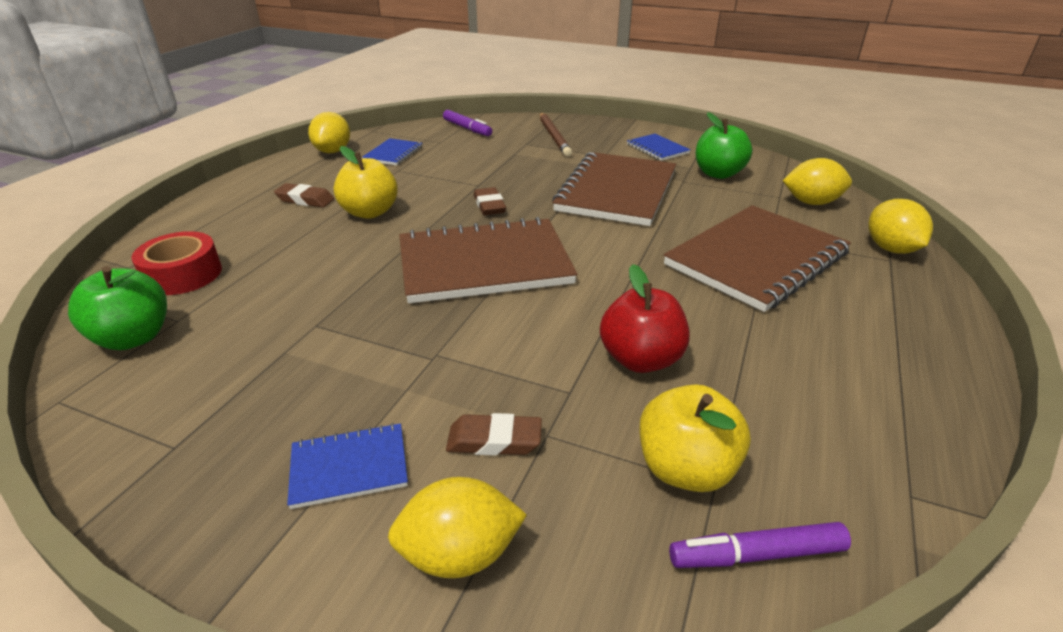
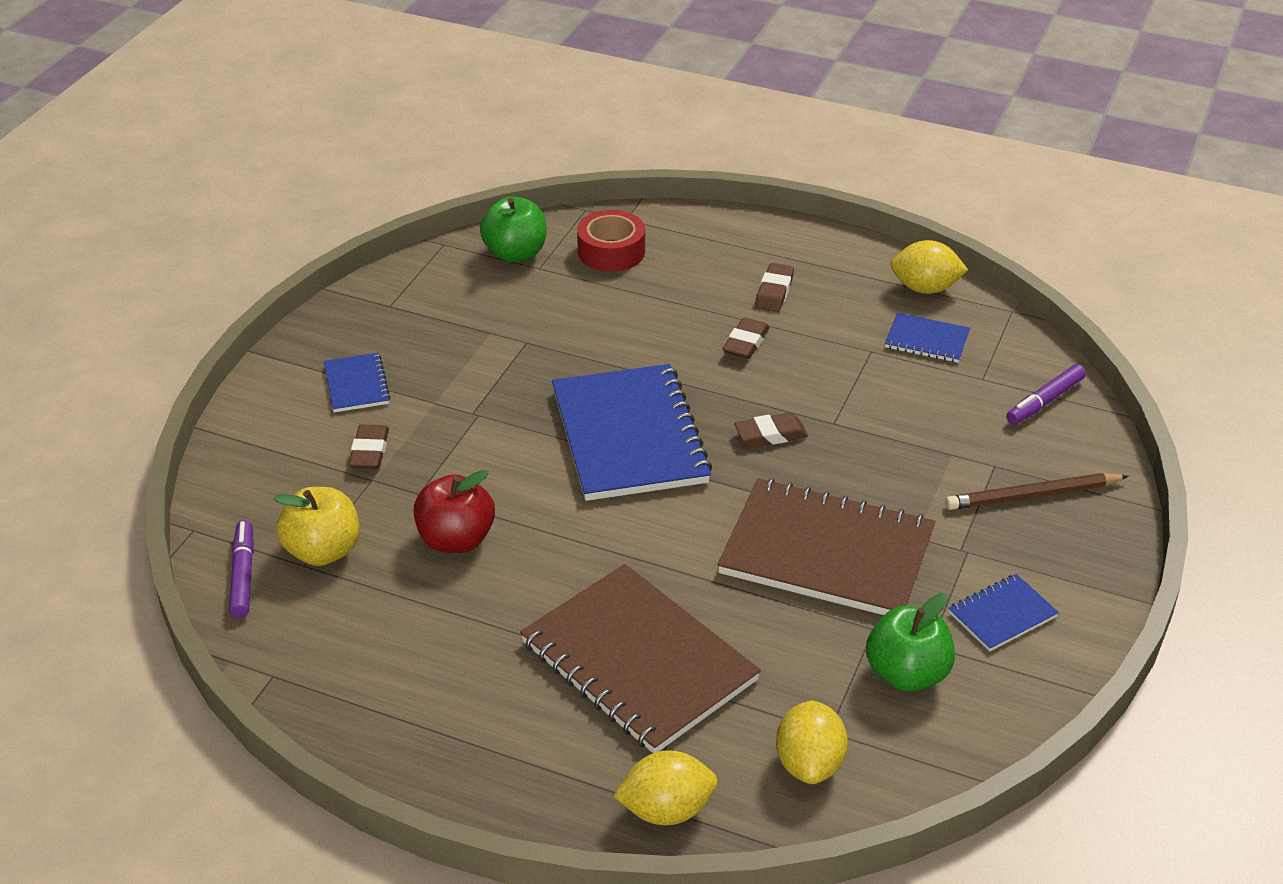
camera: 90 degrees right, 5 degrees up
(370, 212) = (746, 343): yellow apple -> brown eraser
(460, 554) = (275, 440): yellow lemon -> none
(484, 264) = (629, 436): brown notebook -> blue notebook

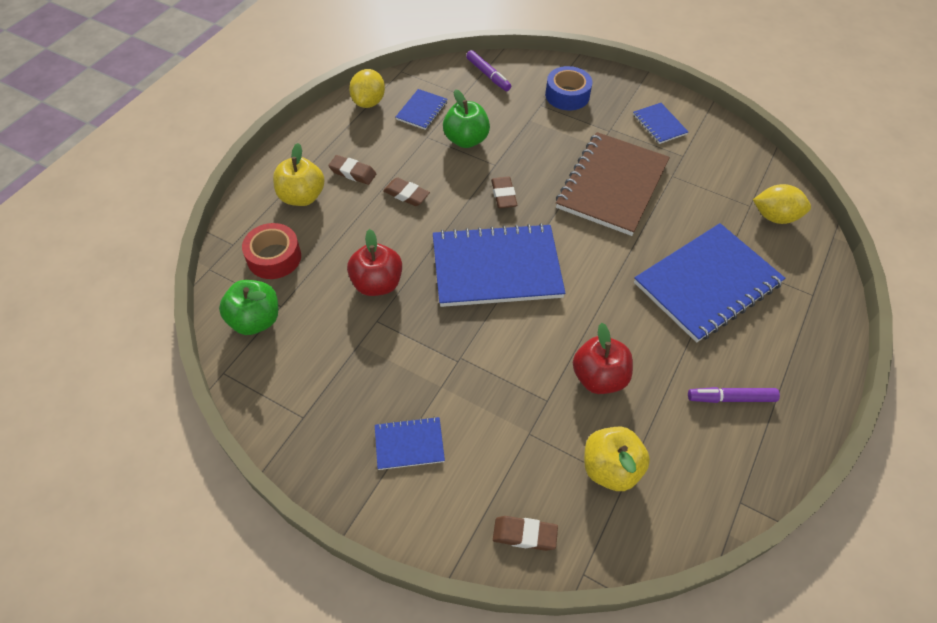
camera: 85 degrees left, 15 degrees up
(243, 575) = (637, 529): purple marker -> purple marker (731, 398)
(369, 451) = (496, 434): brown eraser -> brown eraser (524, 534)
(583, 335) = (377, 284): none -> red apple
(639, 661) = (707, 283): brown notebook -> blue notebook
(666, 810) = (818, 282): yellow lemon -> none
(717, 257) = (302, 197): none -> yellow apple
(907, 674) = (705, 168): green apple -> green apple (466, 140)
(1033, 495) = (567, 95): brown pencil -> blue tape

